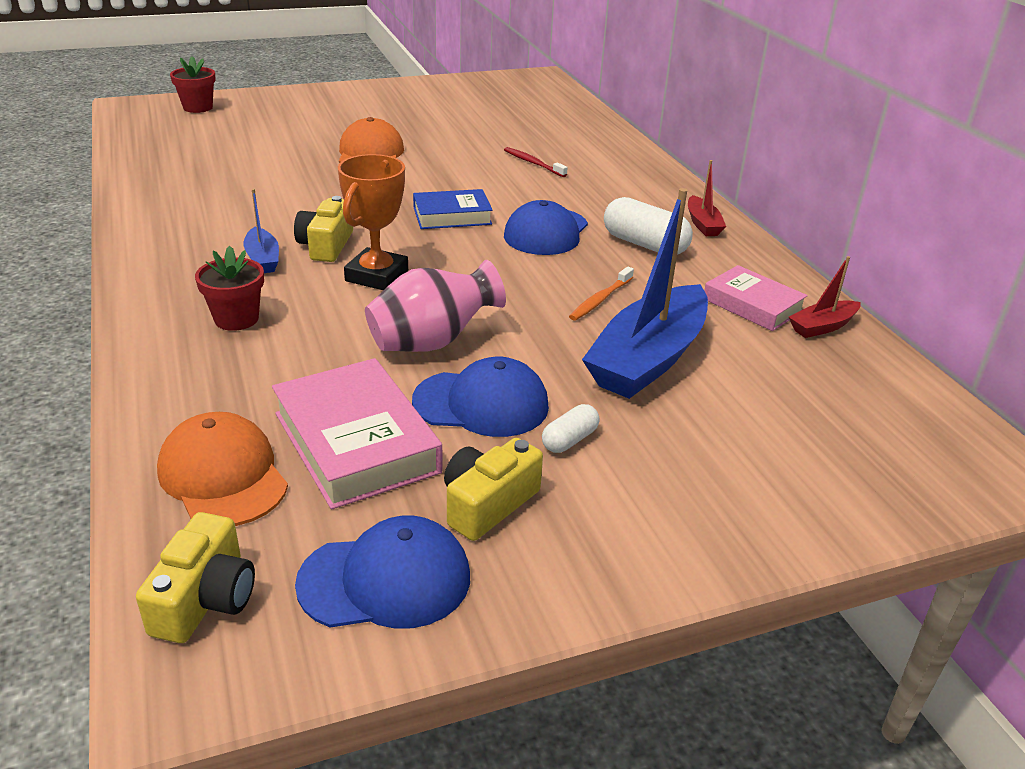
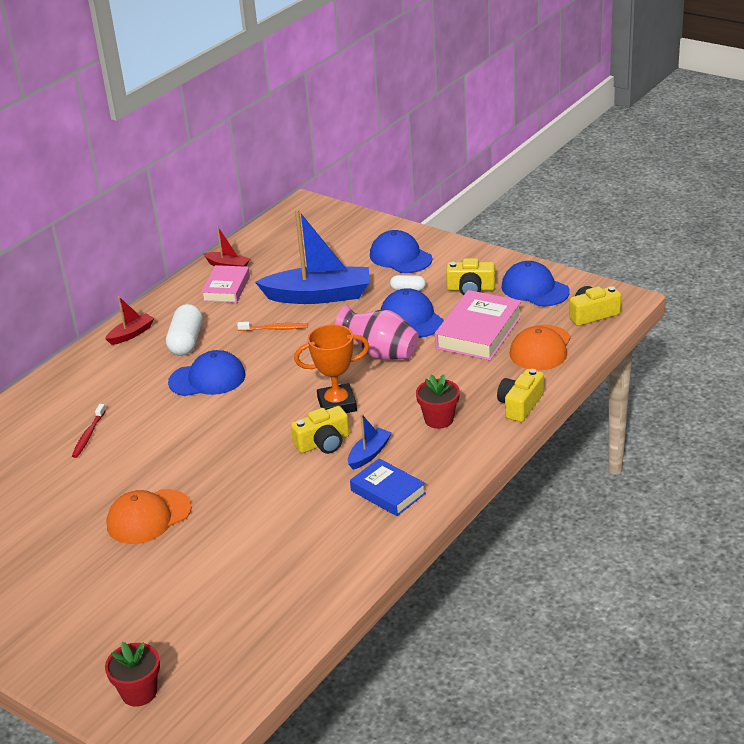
camera: 120 degrees left, 0 degrees up
(150, 384) = (520, 405): none -> yellow camera
(452, 216) = (224, 422): blue book -> blue book (388, 492)
(690, 484) = (400, 257): none -> blue cap

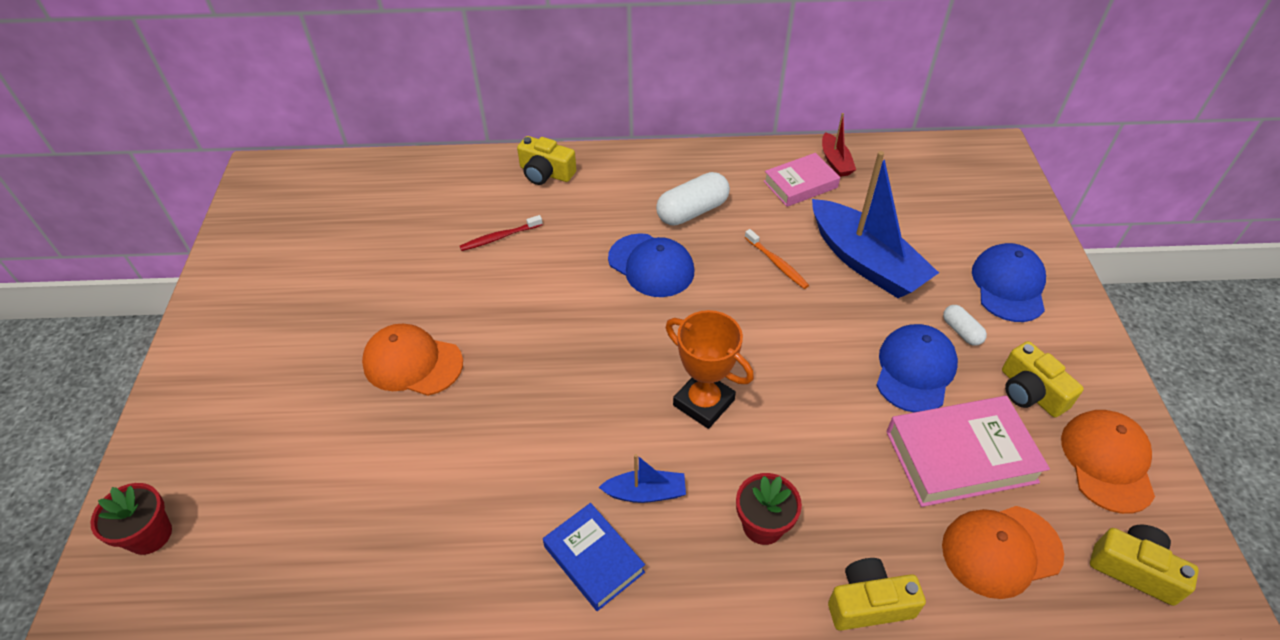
camera: 50 degrees right, 15 degrees up
(131, 334) = (666, 167): red boat -> none
(323, 443) = (630, 434): yellow camera -> yellow camera (546, 173)
(380, 354) = (825, 383): pink vase -> none
(388, 492) = (594, 559): blue book -> blue book turned 45 degrees counterclockwise
(535, 289) = (1107, 462): blue cap -> orange cap

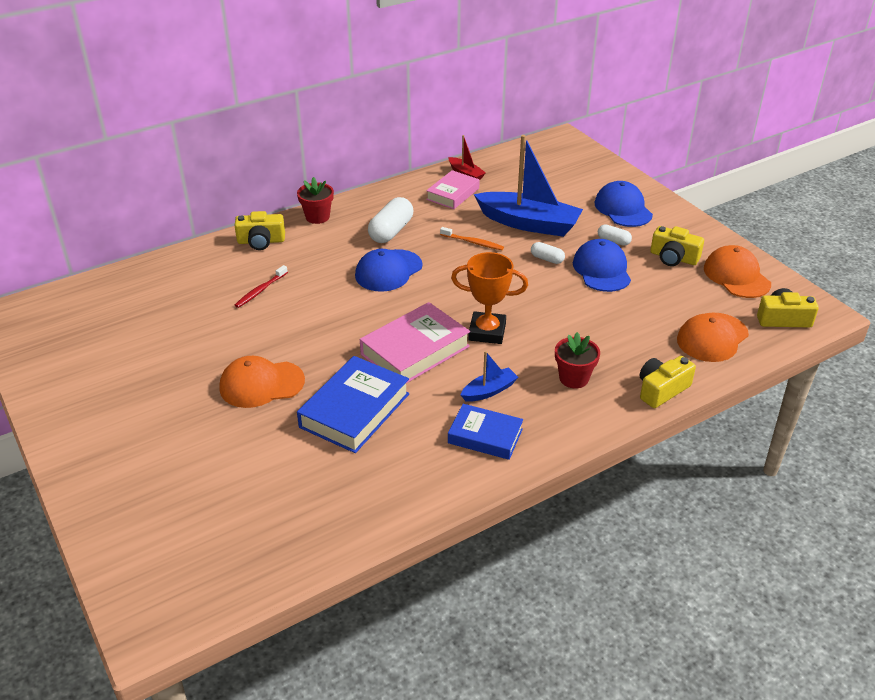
camera: 30 degrees left, 10 degrees down
(150, 535) = (147, 557): red flower pot -> red flower pot (317, 217)
(479, 446) = (355, 410): none -> blue book
(651, 265) = (388, 271): blue cap -> blue cap turned 120 degrees clockwise
(853, 324) = (547, 259): none -> white capsule
(960, 456) = (659, 302): pink book -> pink book (415, 350)

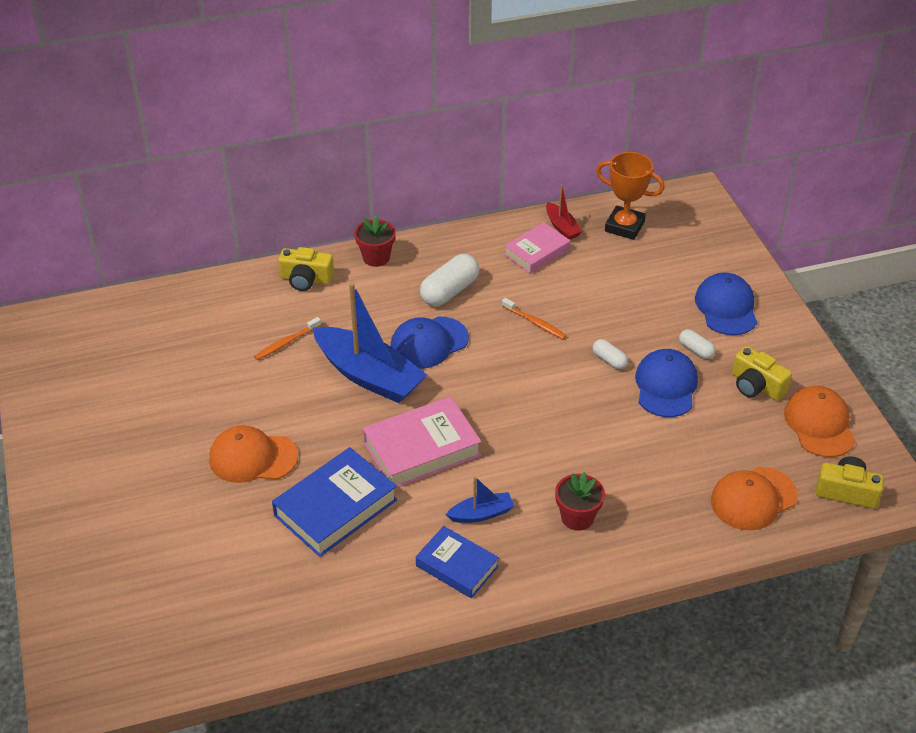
camera: 15 degrees right, 5 degrees up
(260, 290) = (286, 343): red toothbrush -> orange toothbrush
(487, 332) = (506, 441): orange trophy -> orange trophy (624, 226)
(529, 223) = (608, 308): blue boat -> blue boat (369, 375)
(661, 390) = (667, 551): yellow camera -> none

